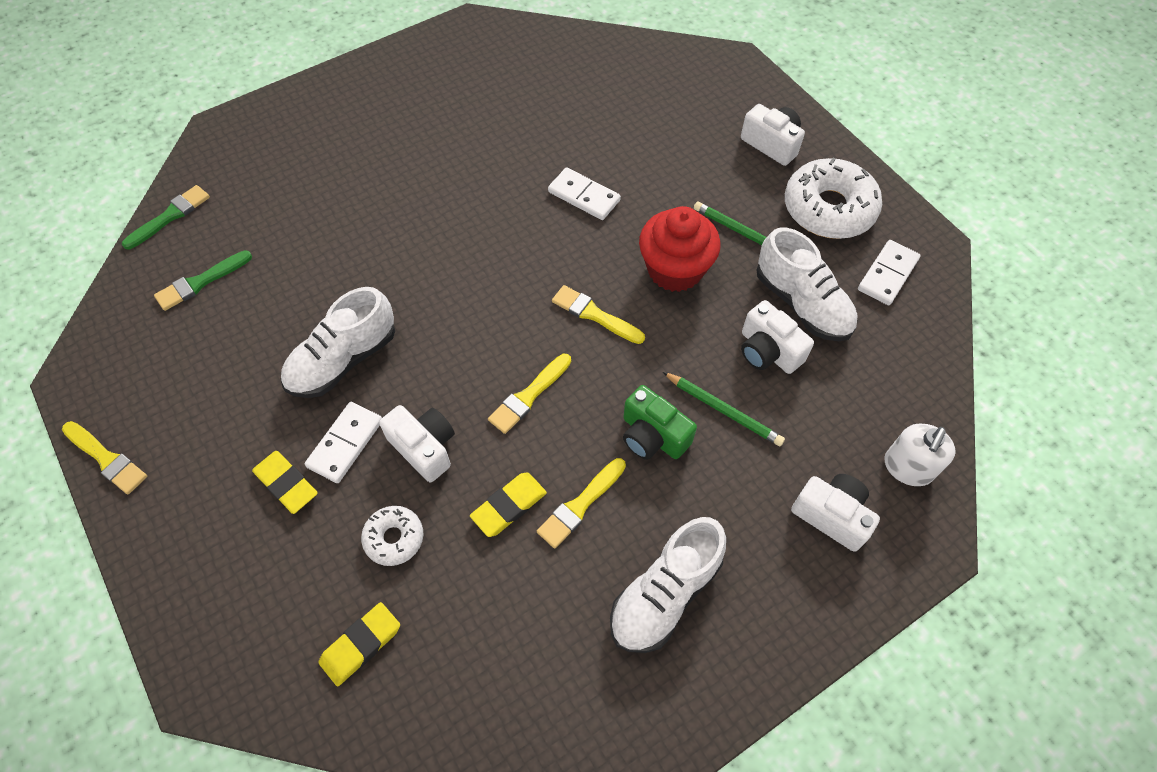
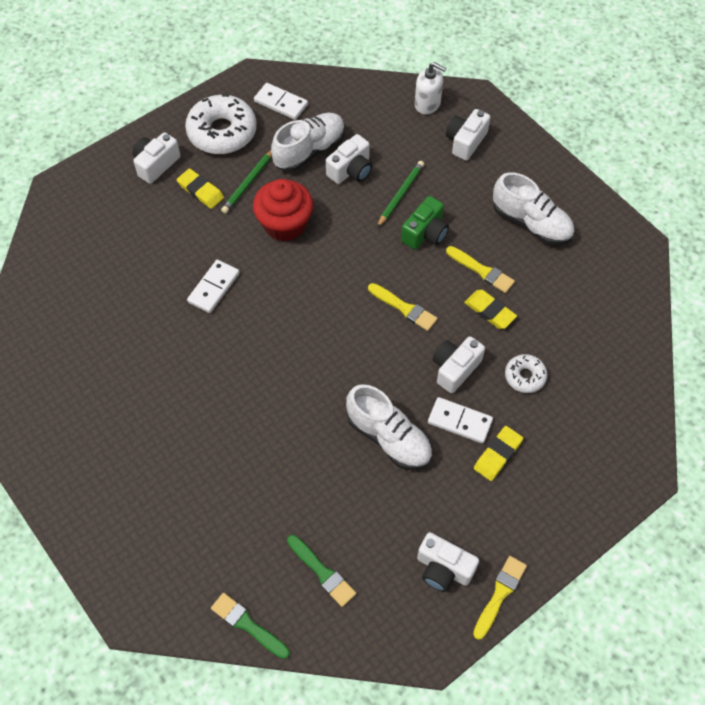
camera: 95 degrees left, 0 degrees up
(160, 401) = (443, 569): none -> white camera
(361, 645) = (598, 383): yellow eraser -> yellow eraser (200, 191)
(594, 315) = (330, 273): yellow brush -> none

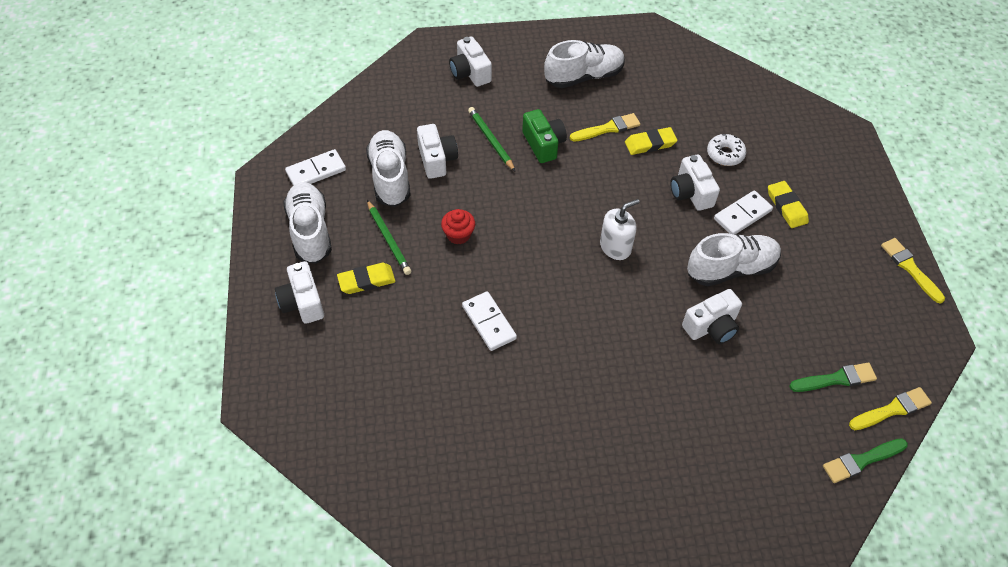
camera: 60 degrees left, 5 degrees down
(222, 132) = (310, 231): white donut -> white shoe
(284, 224) = (458, 235): red cupcake -> red cupcake, size x0.53
(404, 308) = (609, 195): yellow brush -> yellow brush (892, 409)
(427, 104) = (409, 75): white soap dispenser -> white soap dispenser (615, 247)
(443, 569) = (871, 293): white camera -> white camera (711, 327)

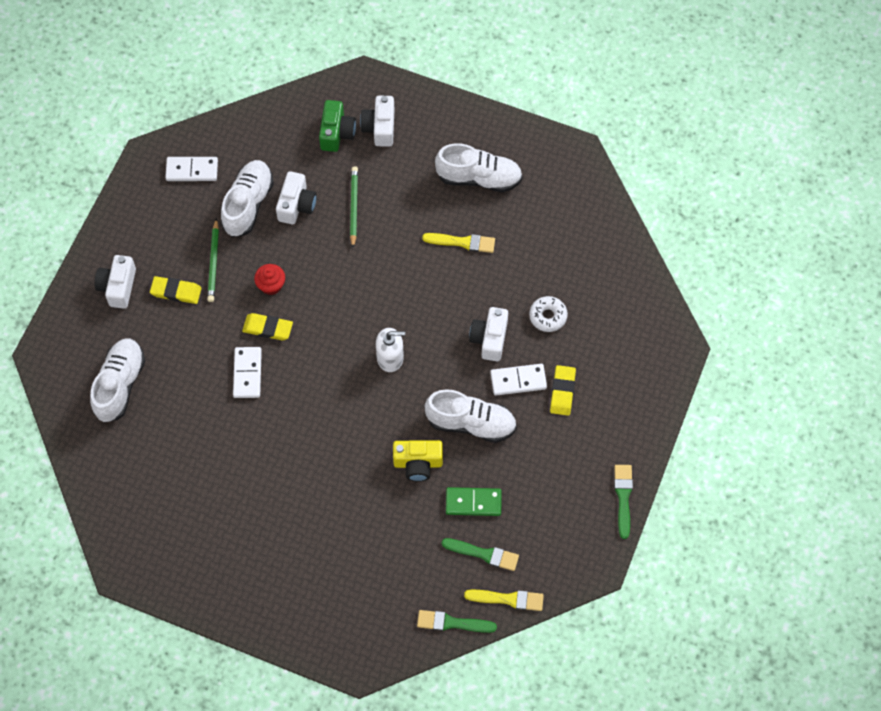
camera: 30 degrees right, 10 degrees up
(310, 231) = (157, 226): white shoe -> white shoe (120, 385)
(543, 144) = (396, 232): green camera -> green camera (336, 133)
(650, 143) = (489, 275): yellow eraser -> yellow eraser (268, 328)
(711, 327) = (418, 463): white camera -> yellow camera
(788, 336) = (473, 502): none -> green domino
(910, 268) = (623, 497): yellow brush -> green brush

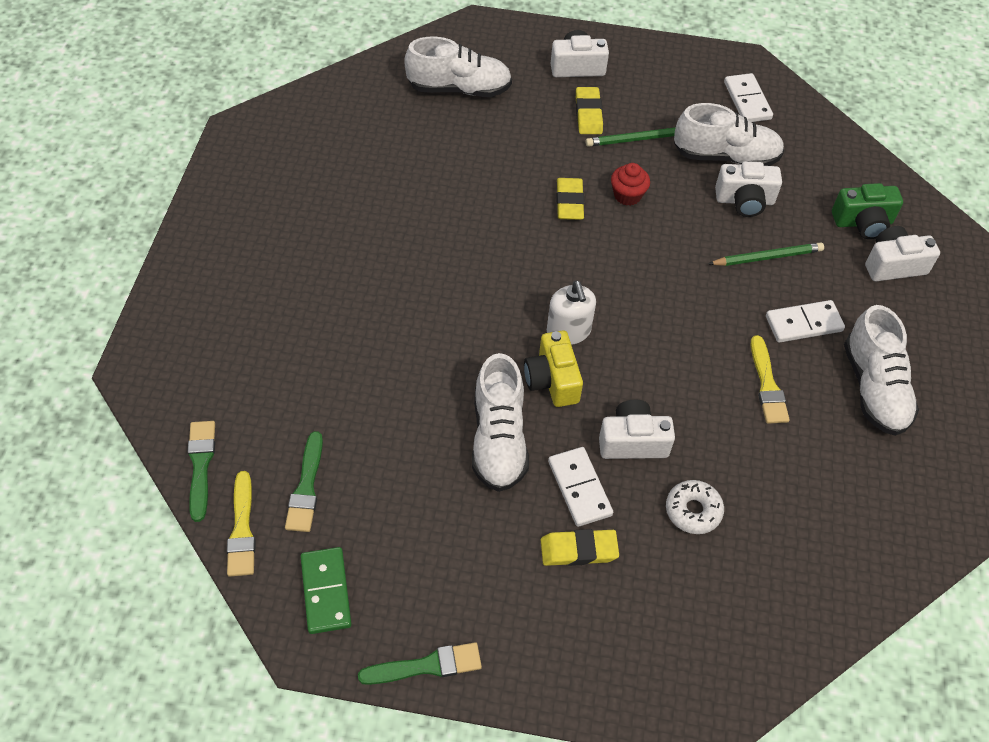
camera: 75 degrees right, 10 degrees down
(247, 373) = (504, 193): white domino -> white domino (803, 323)
(418, 463) = (425, 387): yellow camera -> yellow camera (552, 380)
(473, 502) = (381, 462): green domino -> green domino (326, 591)

